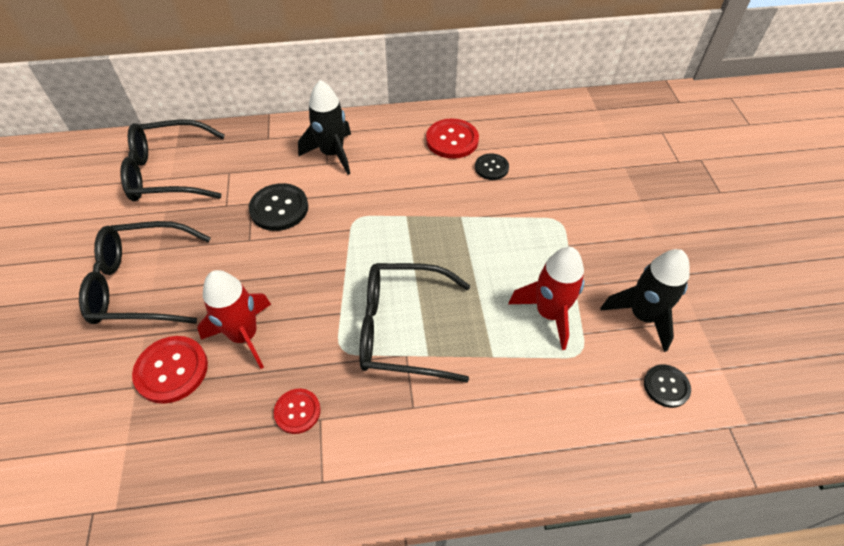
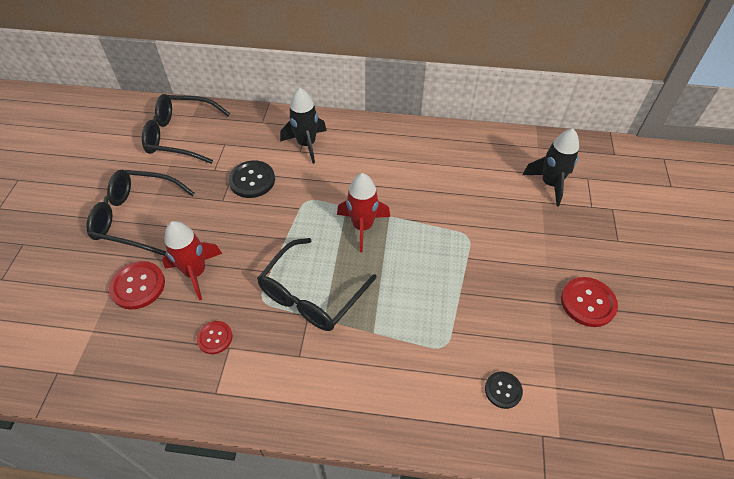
camera: 15 degrees right, 0 degrees up
(402, 329) = (311, 295): black glasses -> black glasses turned 75 degrees counterclockwise
(452, 140) = (405, 151): red button -> red button (588, 303)
(491, 168) = (428, 180): black button -> none
(549, 313) = (430, 309): red rocket -> red rocket (362, 227)
(643, 316) = (506, 329): black rocket -> black rocket (550, 184)

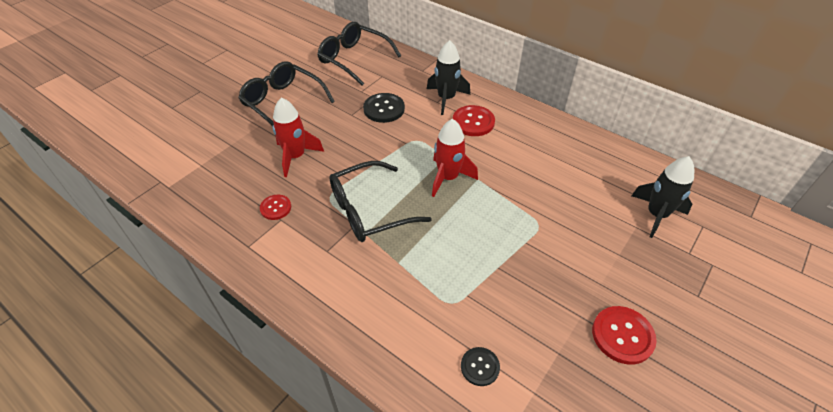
camera: 30 degrees right, 5 degrees down
(138, 286) = (250, 148): red button -> red button (473, 122)

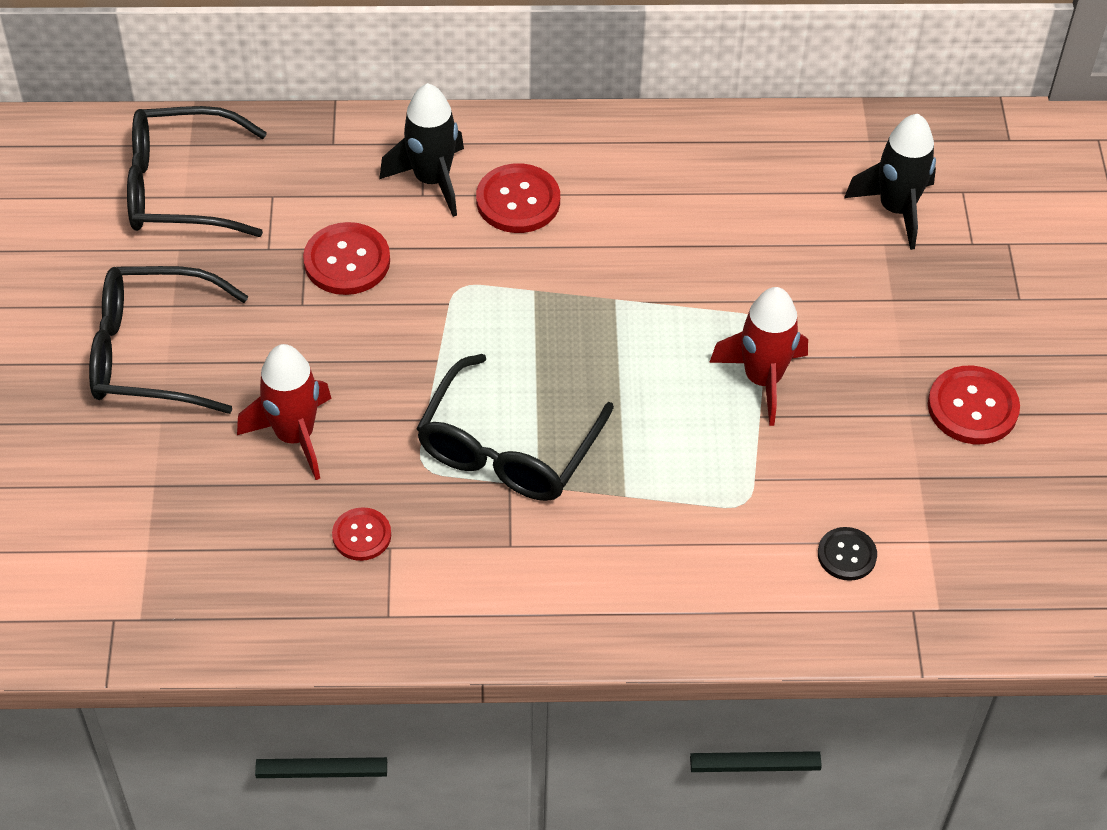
camera: 40 degrees left, 5 degrees up
(384, 109) = (347, 261): black button -> red button
(448, 178) = (571, 324): red rocket -> red rocket (762, 380)

